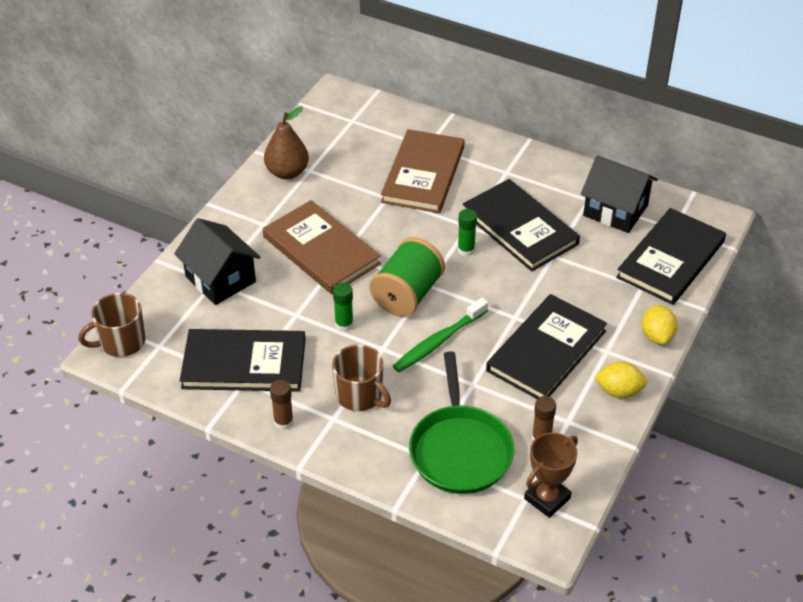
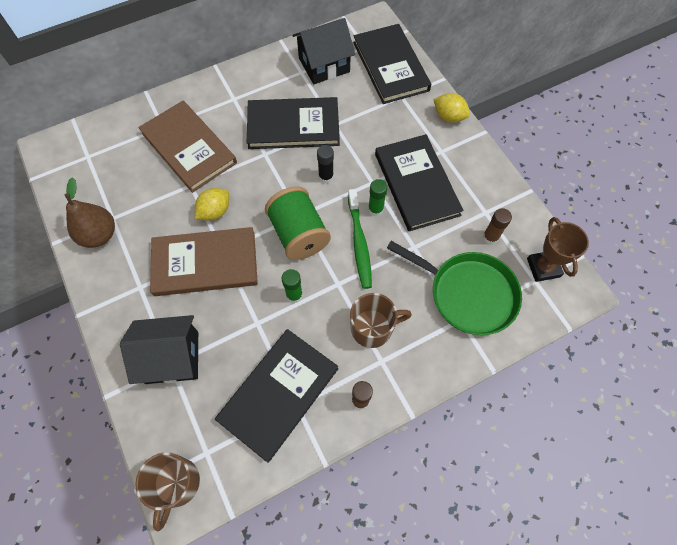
camera: 55 degrees left, 20 degrees up
(466, 250) = (287, 170): green glue stick -> green glue stick (375, 209)
(486, 281) = (326, 177): none -> black glue stick
(619, 391) = (480, 167): yellow lemon -> yellow lemon (215, 211)

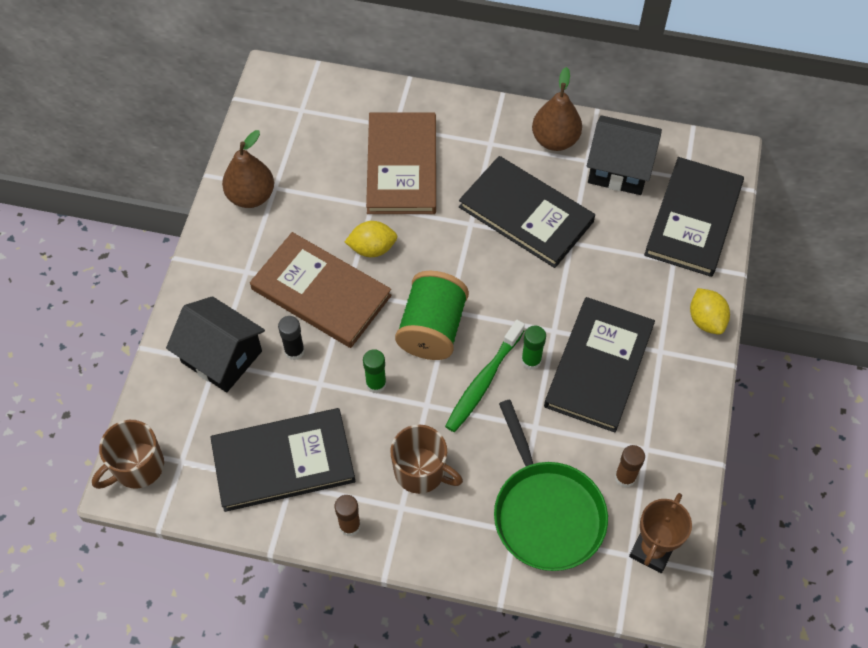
camera: 40 degrees right, 5 degrees down
(271, 72) = (555, 140): none -> brown pear
(326, 177) = (511, 291): black glue stick -> black glue stick (294, 351)

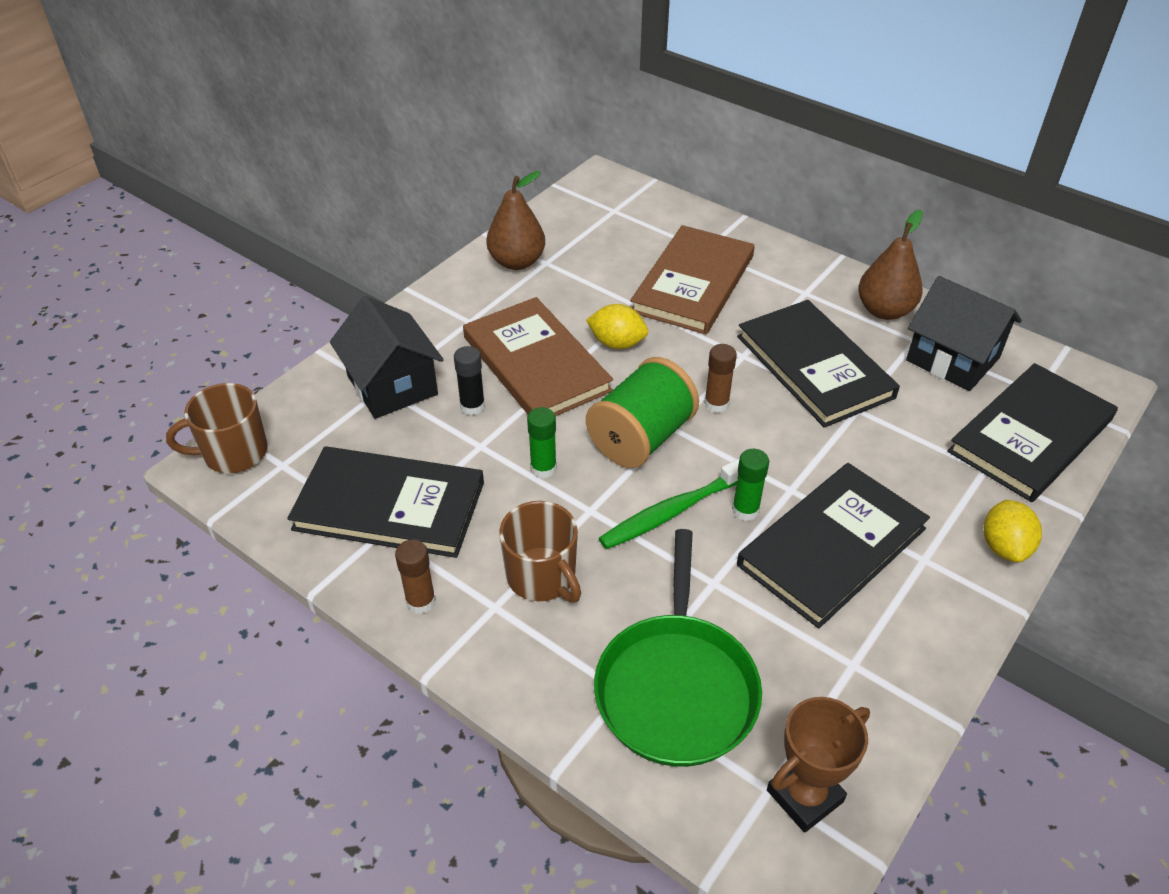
camera: 25 degrees right, 15 degrees down
(625, 477) = (807, 687): brown glue stick -> brown glue stick (716, 404)

